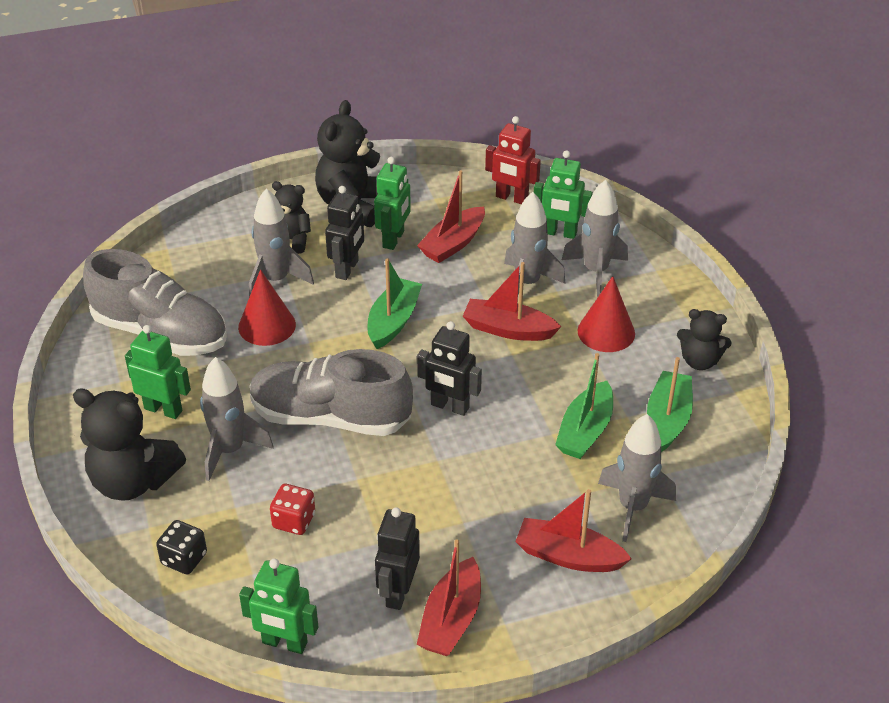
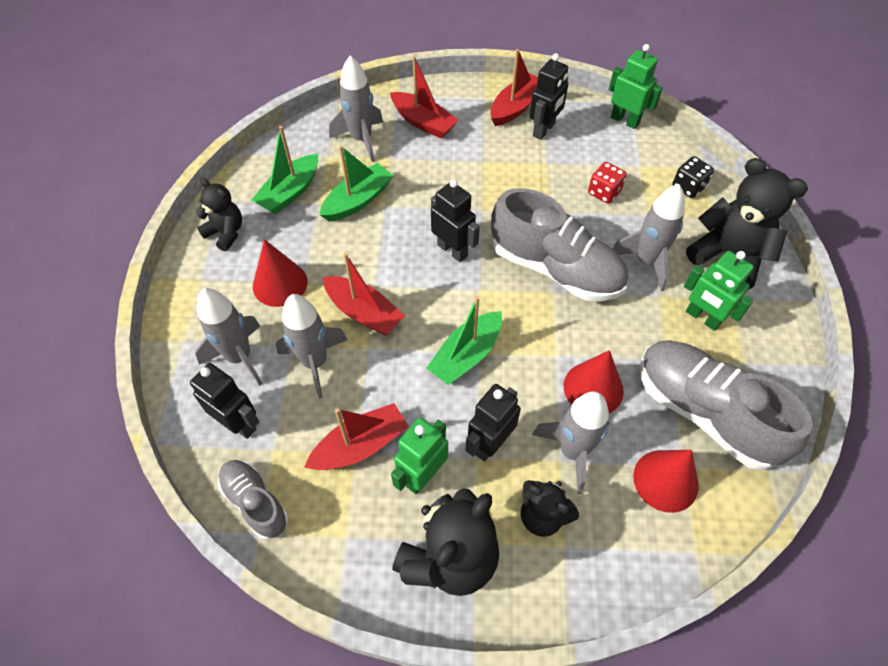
camera: 160 degrees left, 15 degrees up
(194, 281) = (665, 480): none -> red cone
(511, 198) = (255, 502): red robot -> grey shoe
(560, 233) = (239, 423): green robot -> black robot

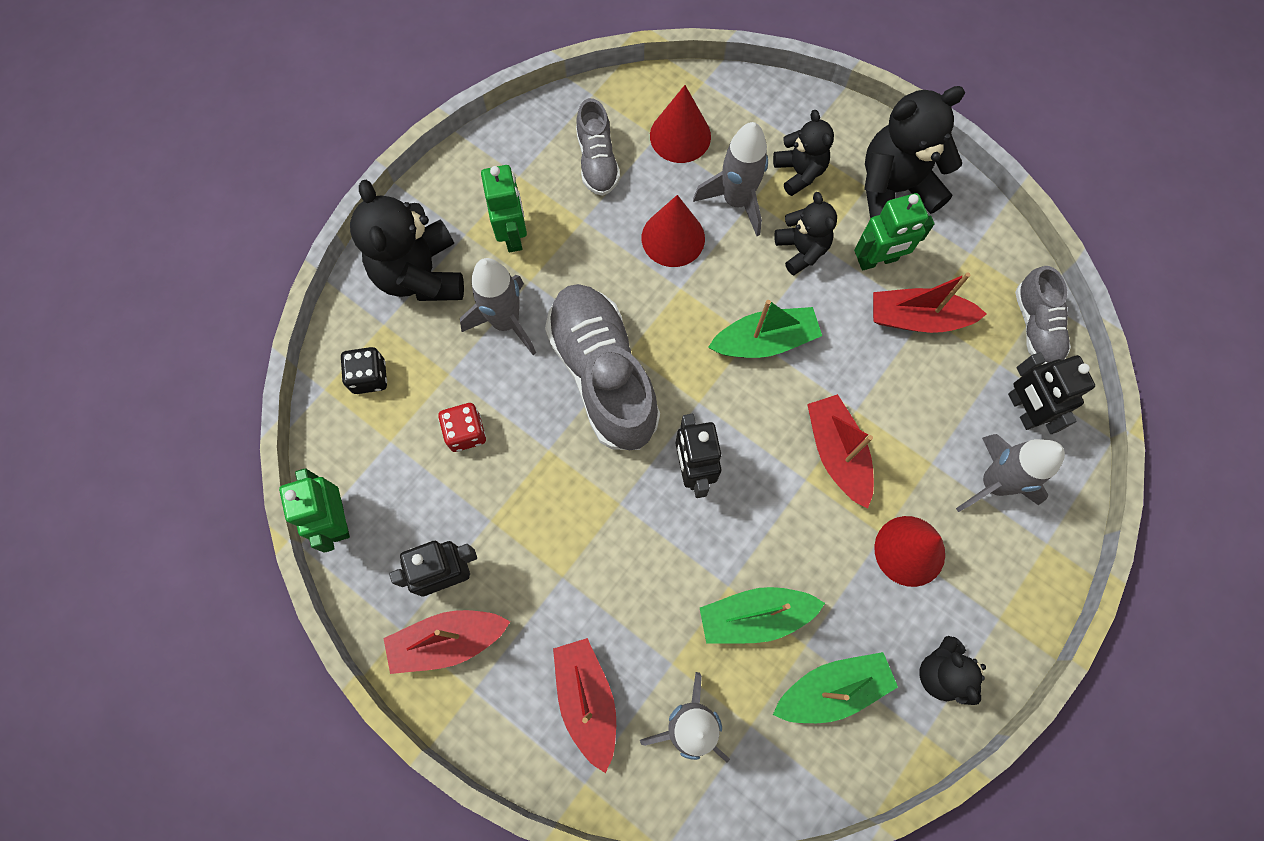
camera: 145 degrees left, 15 degrees up
(315, 362) = (918, 427): grey rocket -> none
(490, 443) = (801, 250): black robot -> black teddy bear
(705, 412) = (597, 161): grey shoe -> grey shoe, size x0.54

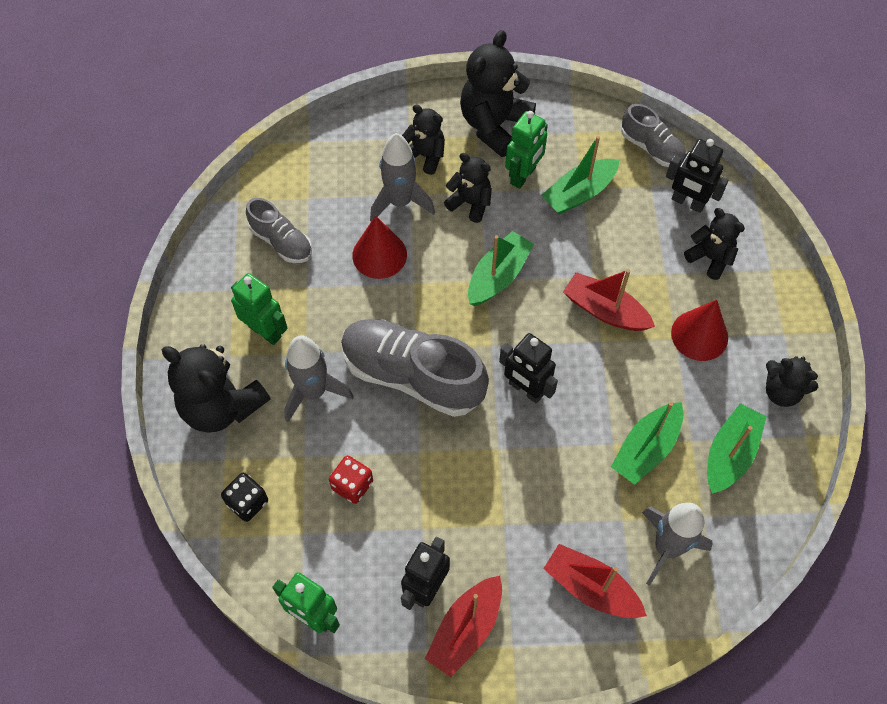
camera: 40 degrees left, 10 degrees down
(680, 136) = (324, 186): red cone -> none
(918, 318) = (579, 193): red boat -> green boat
(993, 483) = (710, 258): grey rocket -> black teddy bear

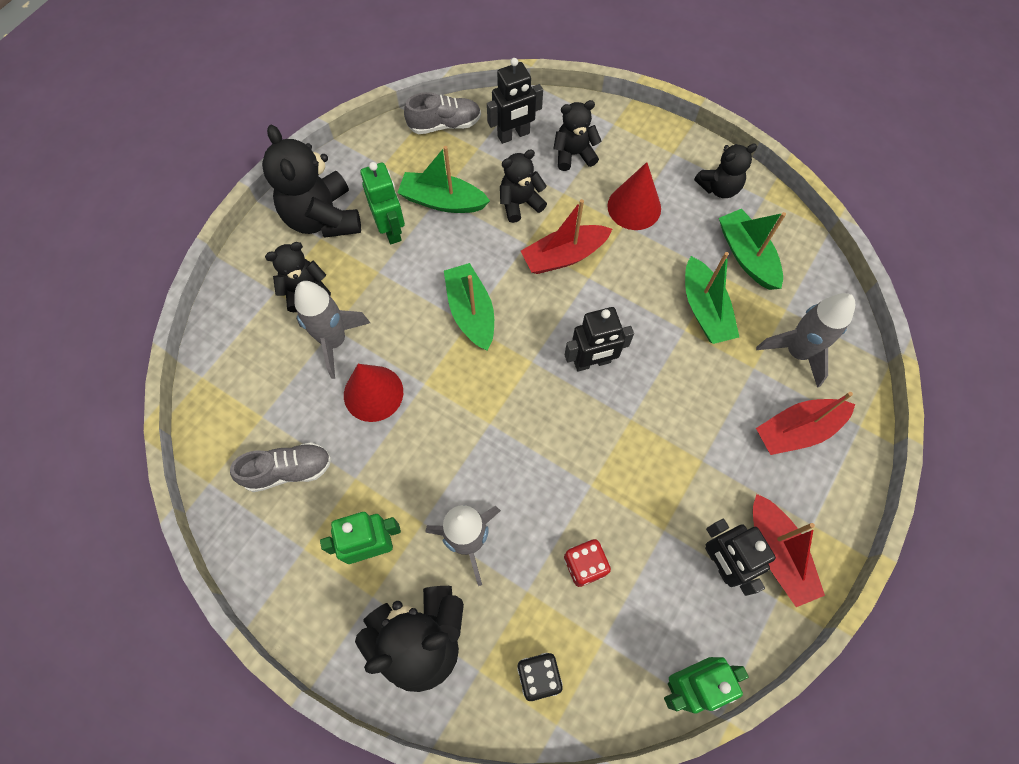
camera: 55 degrees left, 5 degrees up
(412, 376) = (514, 443): grey shoe -> none
(470, 203) = (383, 286): black teddy bear -> black teddy bear (520, 203)
(579, 193) = (443, 201): green boat -> green boat turned 105 degrees clockwise

